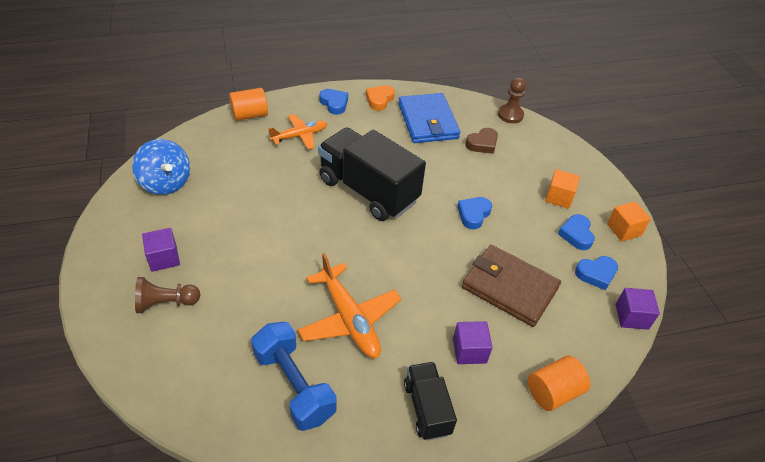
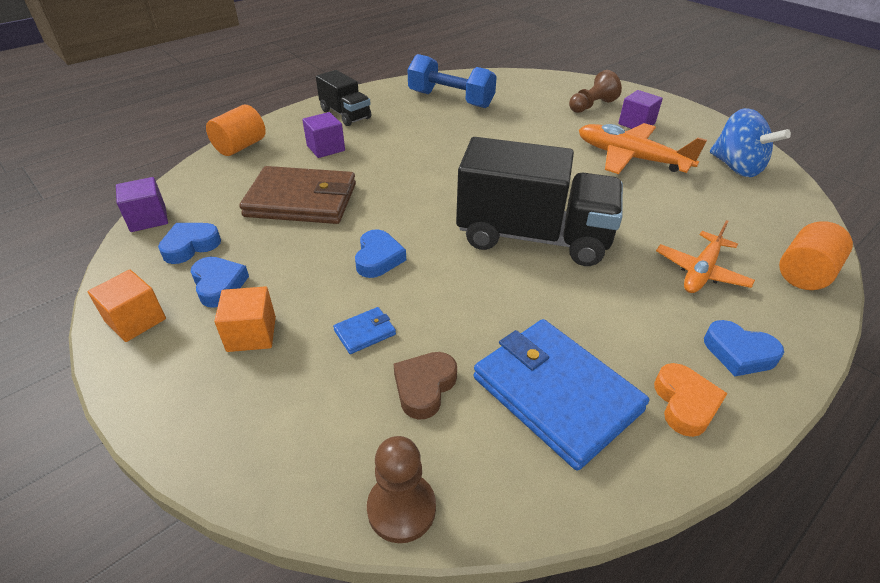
camera: 155 degrees right, 5 degrees down
(166, 183) = (736, 167): blue spinning top -> blue spinning top turned 150 degrees counterclockwise
(349, 319) = (444, 136): orange plane -> orange plane (631, 158)
(499, 176) = (365, 332): none -> blue wallet

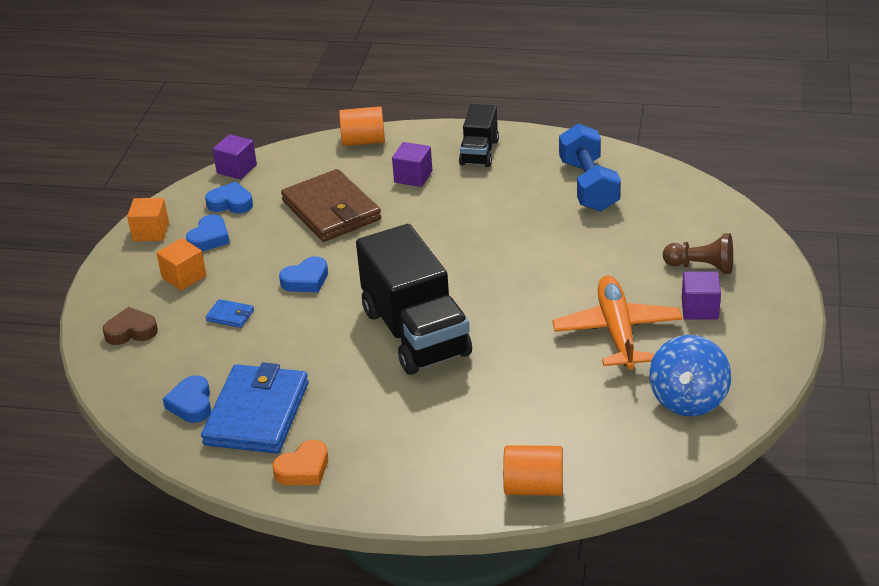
camera: 55 degrees right, 5 degrees down
(401, 508) = (122, 397): brown pawn -> none
(424, 387) = (210, 362): brown heart -> brown heart (131, 331)
(701, 271) = (469, 431): orange plane -> none
(739, 353) = (383, 479): blue heart -> blue heart (191, 404)

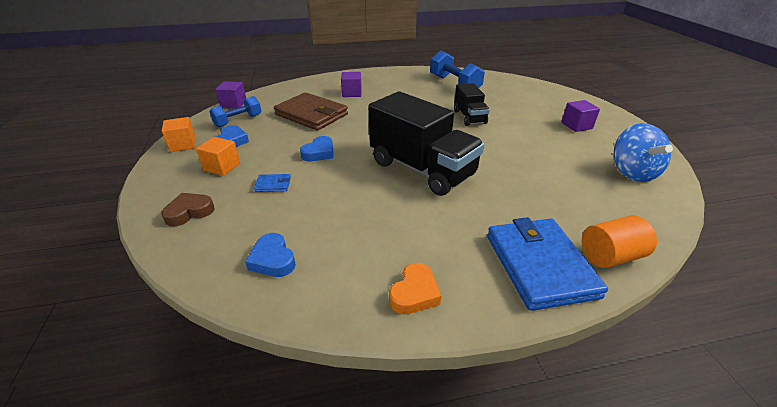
camera: 25 degrees left, 0 degrees up
(231, 203) = (238, 121): blue heart -> blue dumbbell
(257, 413) = (339, 253): blue wallet -> blue wallet (539, 265)
(363, 141) = (309, 83): orange cylinder -> none
(479, 152) = (381, 79): black truck -> black truck (469, 117)
(617, 332) = (546, 145): orange plane -> none
(701, 267) = (553, 107): brown pawn -> none

